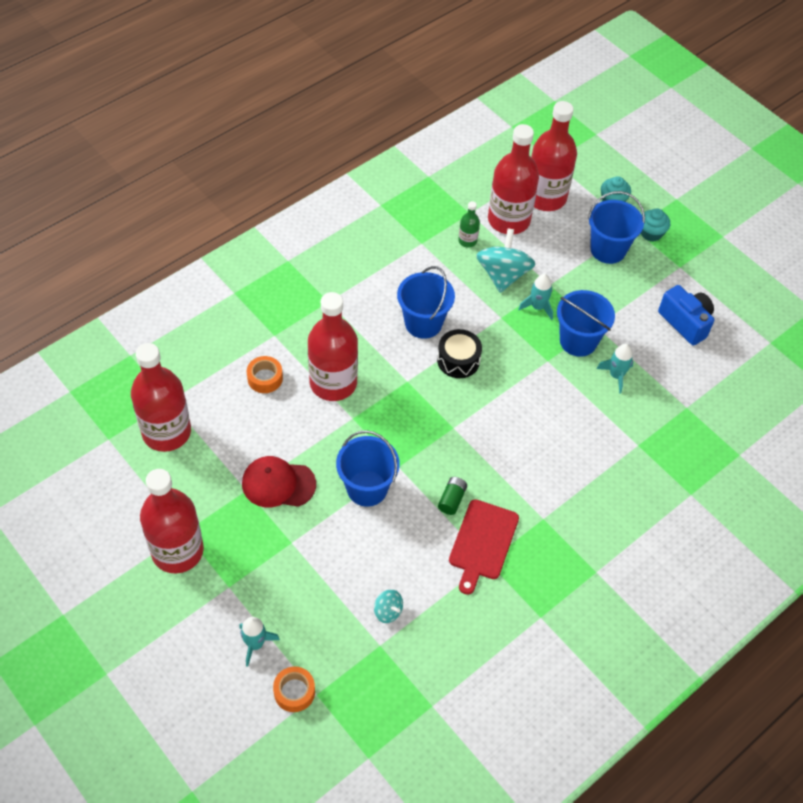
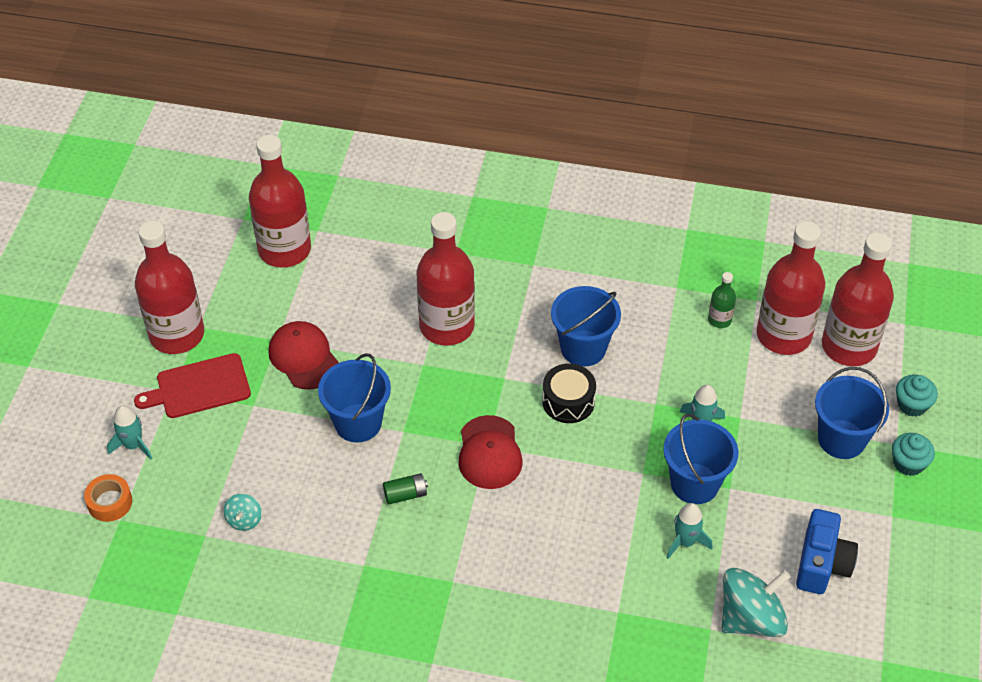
camera: 55 degrees right, 5 degrees down
(265, 378) = (403, 276): orange tape -> none
(460, 430) = (489, 453): none -> red cap
(482, 543) = (380, 548): red cutting board -> red cutting board (199, 387)
(503, 275) = (709, 373): turquoise spinning top -> turquoise spinning top (751, 618)

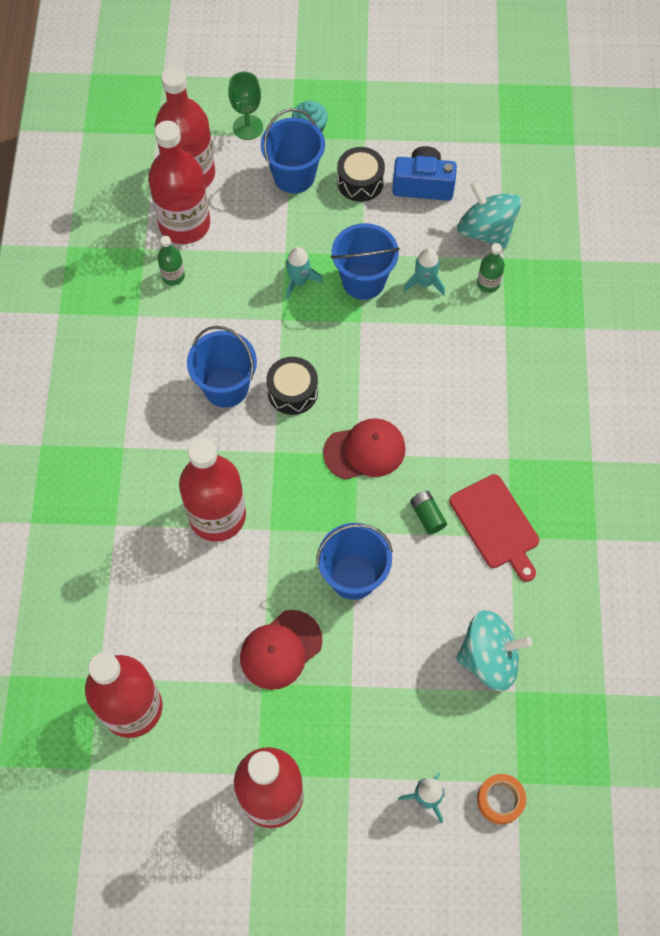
camera: 100 degrees left, 15 degrees up
(199, 387) = (339, 750): red cutting board -> red cutting board (496, 525)
(244, 520) = (489, 658): turquoise spinning top -> turquoise spinning top, size x2.08
(676, 606) = (488, 283): none -> green bottle
(830, 501) = (360, 182): none -> black drum
(912, 405) = (247, 127): turquoise cupcake -> green goblet

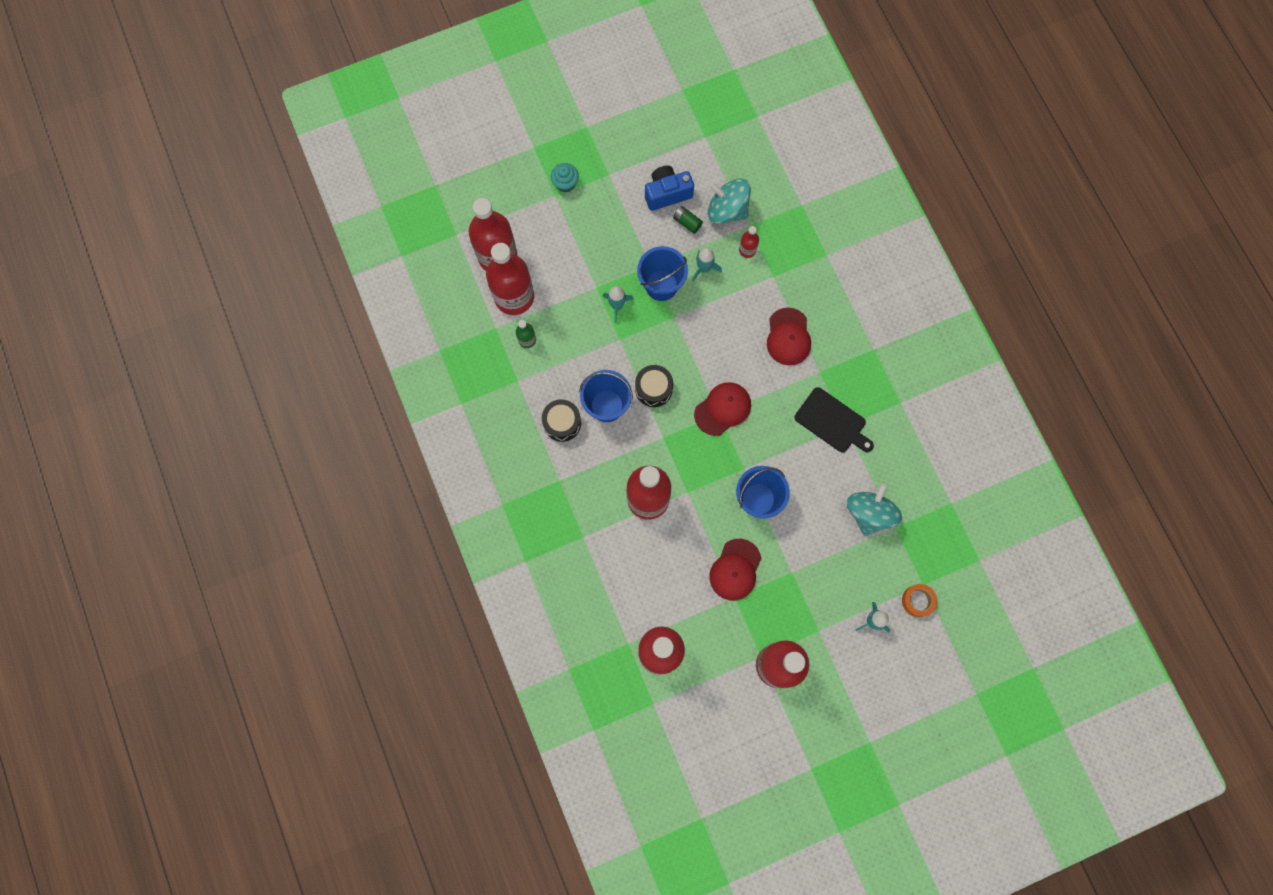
camera: 25 degrees left, 10 degrees up
(247, 127) = (520, 201): green goblet -> none
(294, 176) = (573, 225): blue bucket -> none
(360, 182) = (622, 210): black drum -> black drum (562, 423)
(427, 516) = (785, 436): green battery -> green battery (687, 222)
(488, 283) = (747, 250): green bottle -> red bottle
(489, 402) = (788, 337): none -> red cap
(489, 658) = (869, 513): turquoise spinning top -> turquoise spinning top turned 45 degrees counterclockwise
(496, 525) = (832, 422): red cutting board -> black cutting board

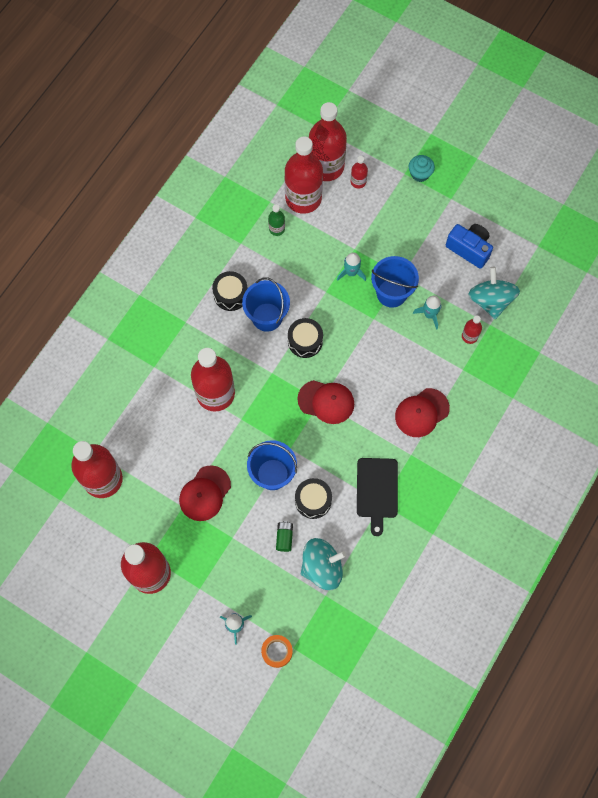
camera: 55 degrees right, 5 degrees down
(533, 239) = (358, 182): none -> red bottle
(687, 222) = (457, 278): green battery -> green battery (284, 537)
(735, 569) = (205, 493): red cap -> red cap turned 45 degrees counterclockwise
(805, 481) = (313, 500): none -> black drum

